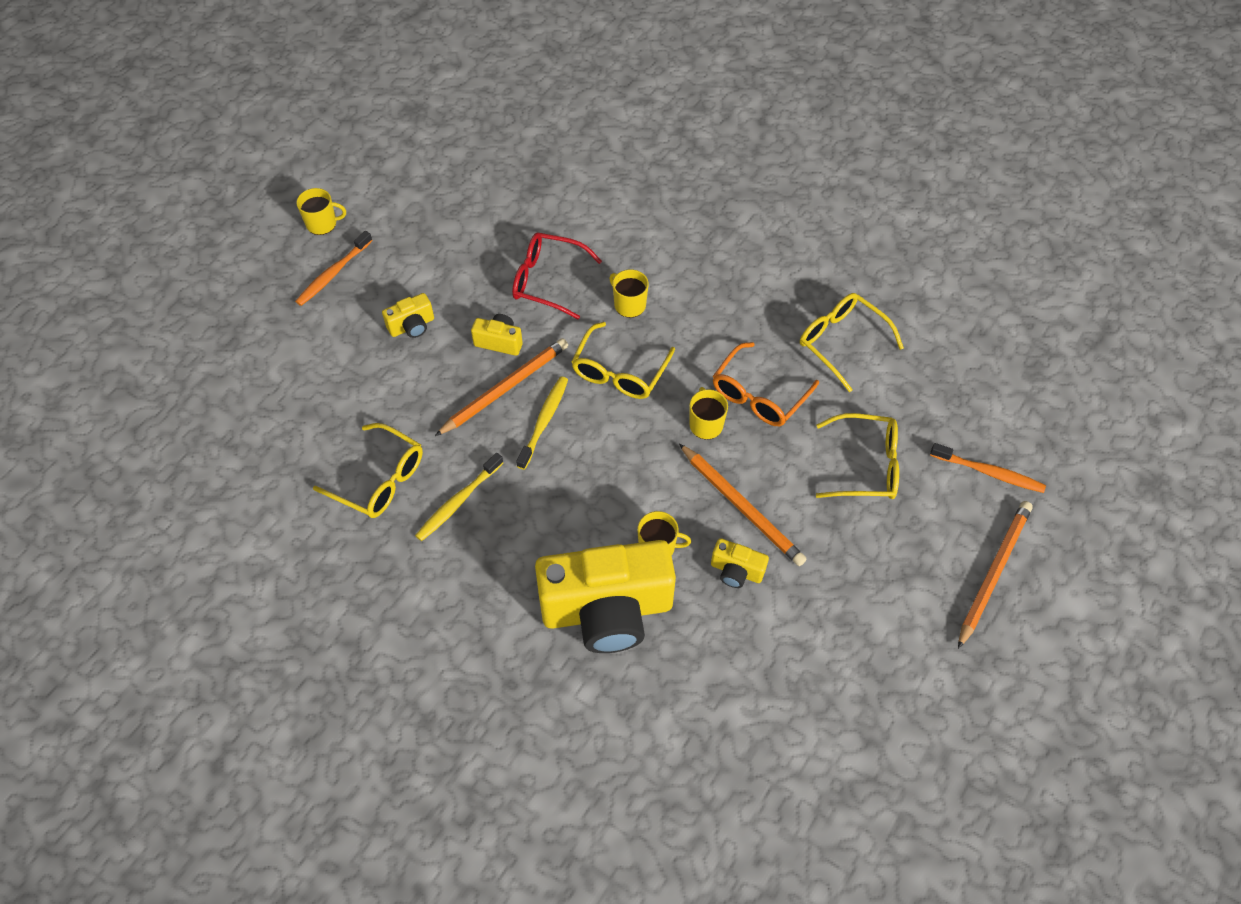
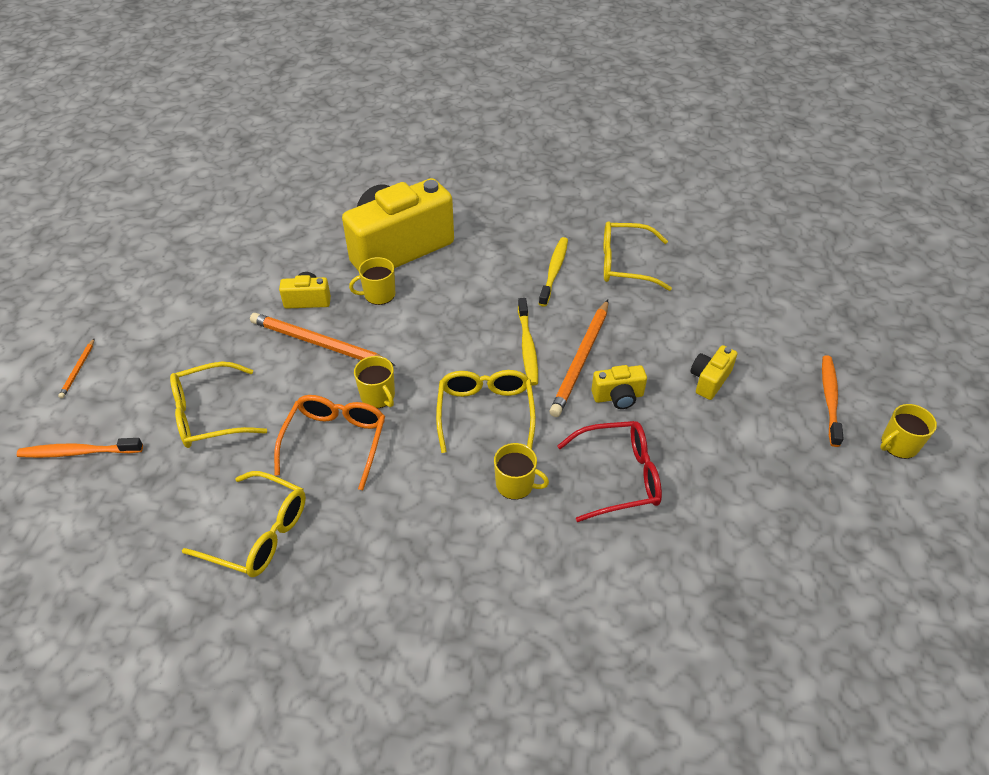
camera: 155 degrees right, 10 degrees down
(993, 572) = (78, 370): orange pencil -> orange pencil, size x0.47

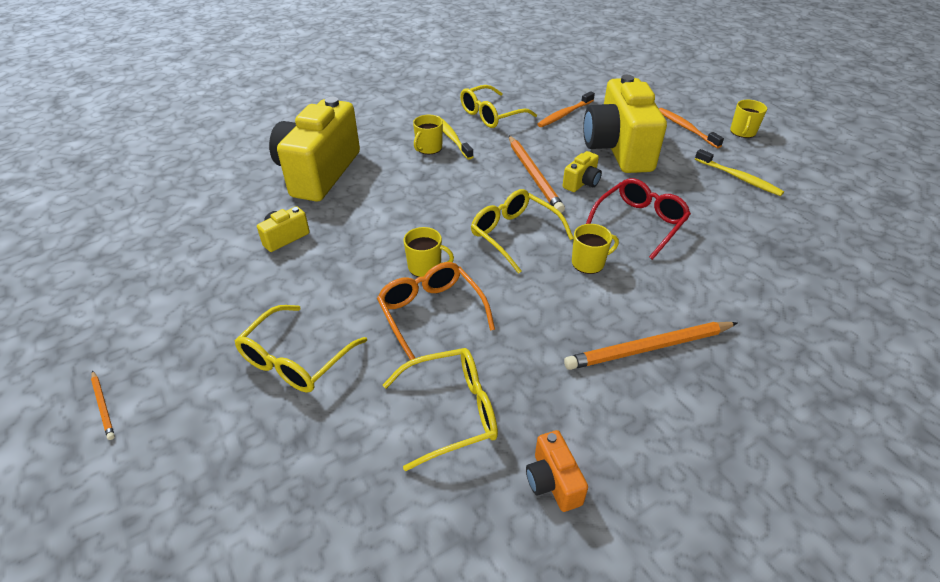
camera: 40 degrees left, 5 degrees down
(78, 452) = (190, 469): orange toothbrush -> orange toothbrush (564, 114)
(260, 640) = (553, 482): none -> orange camera
(319, 343) = (332, 260): orange pencil -> orange pencil (649, 348)
(378, 294) = (341, 207): yellow mug -> yellow mug (428, 148)
(527, 347) = (491, 185): yellow toothbrush -> yellow toothbrush (739, 178)
(709, 380) = (618, 149): yellow camera -> yellow camera, size x2.40

